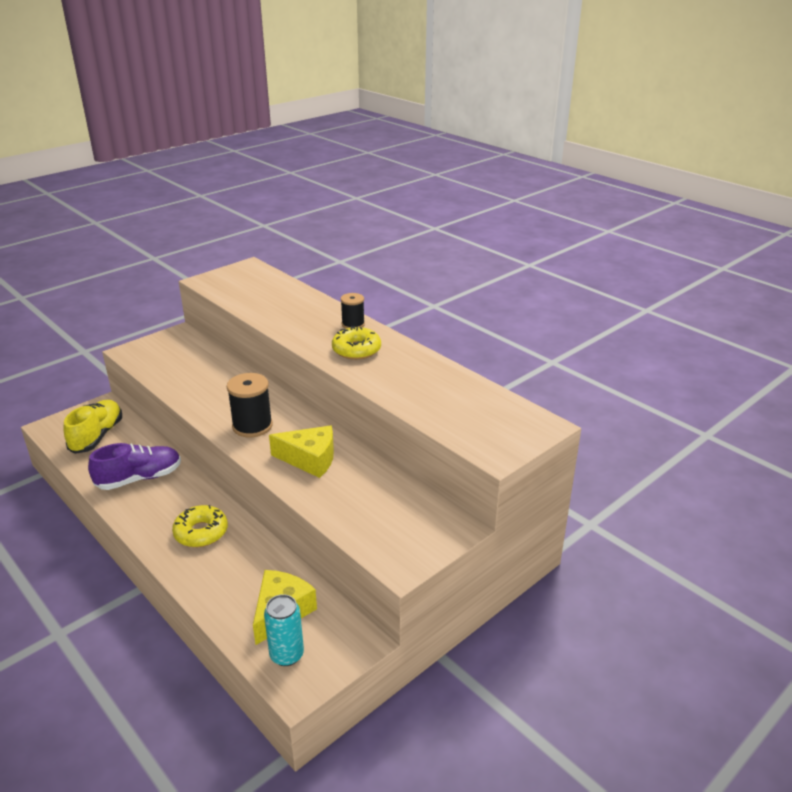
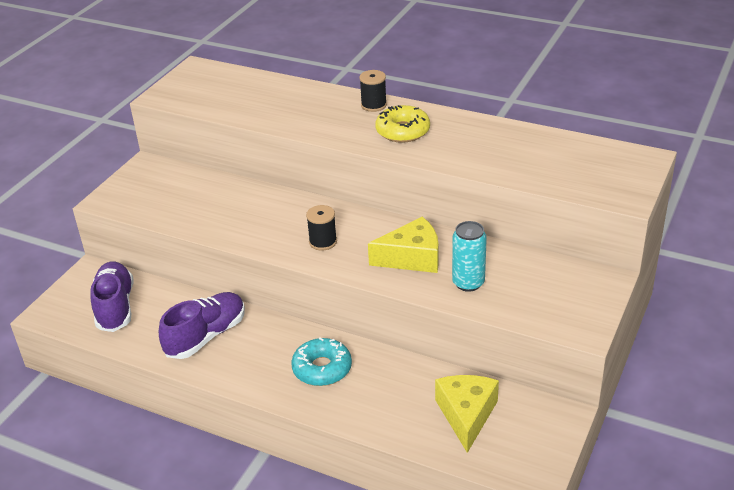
camera: 20 degrees left, 5 degrees up
(97, 436) = (115, 307): yellow shoe -> purple shoe
(201, 532) = (322, 368): yellow donut -> turquoise donut
(252, 426) = (323, 242): black spool -> black spool, size x0.63
(286, 655) = (503, 451): turquoise can -> turquoise can (468, 283)

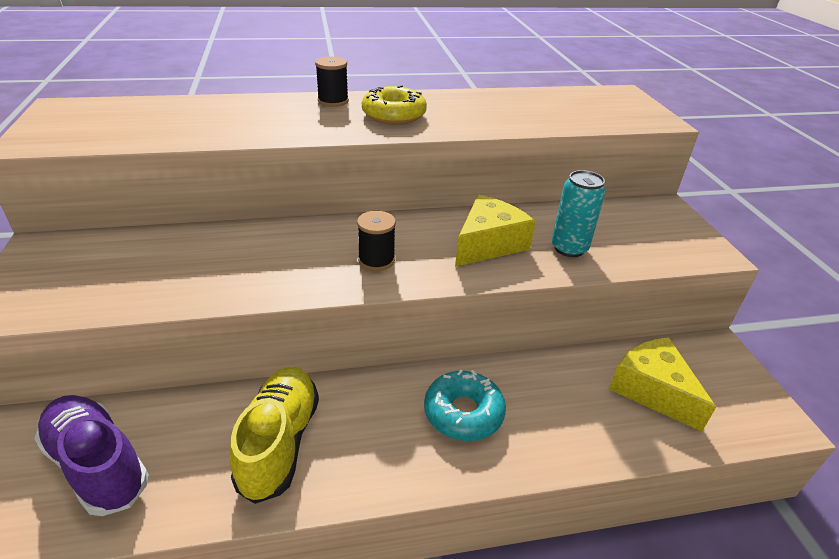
camera: 40 degrees left, 0 degrees up
(206, 336) = (279, 442): purple shoe -> yellow shoe

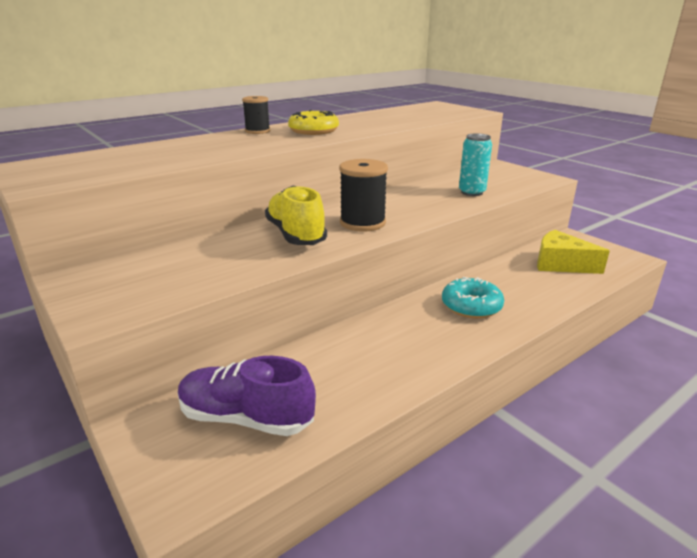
camera: 25 degrees left, 10 degrees down
(279, 442) = (371, 358): yellow shoe -> yellow shoe (296, 235)
(376, 260) = (362, 223): black spool -> black spool, size x1.60
(488, 244) = (422, 200): yellow cheese -> none

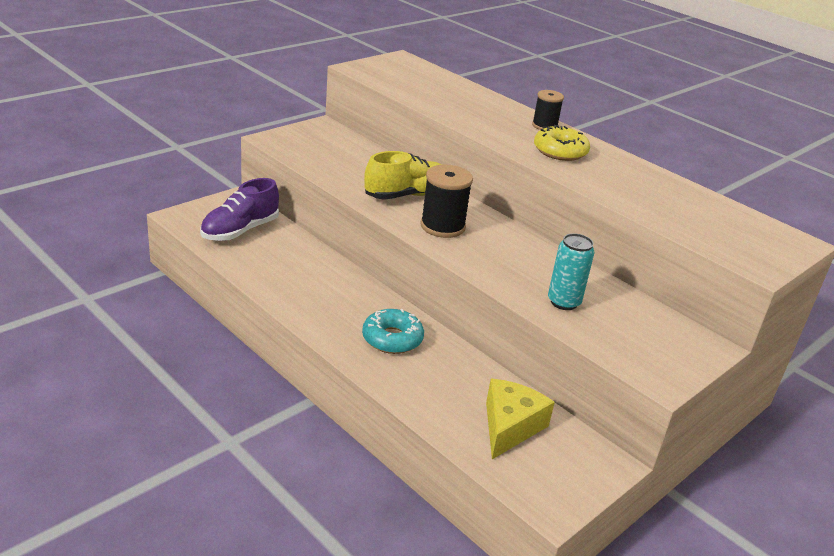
camera: 80 degrees right, 5 degrees up
(246, 418) = (240, 230): purple shoe -> purple shoe turned 150 degrees counterclockwise

